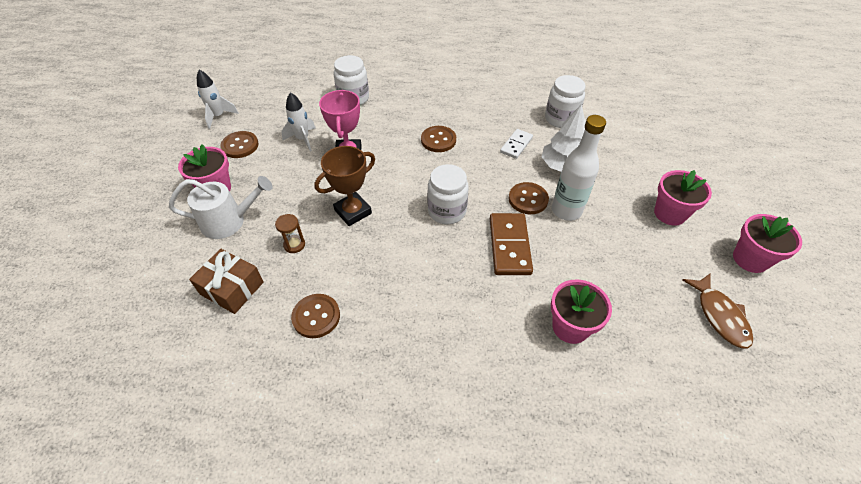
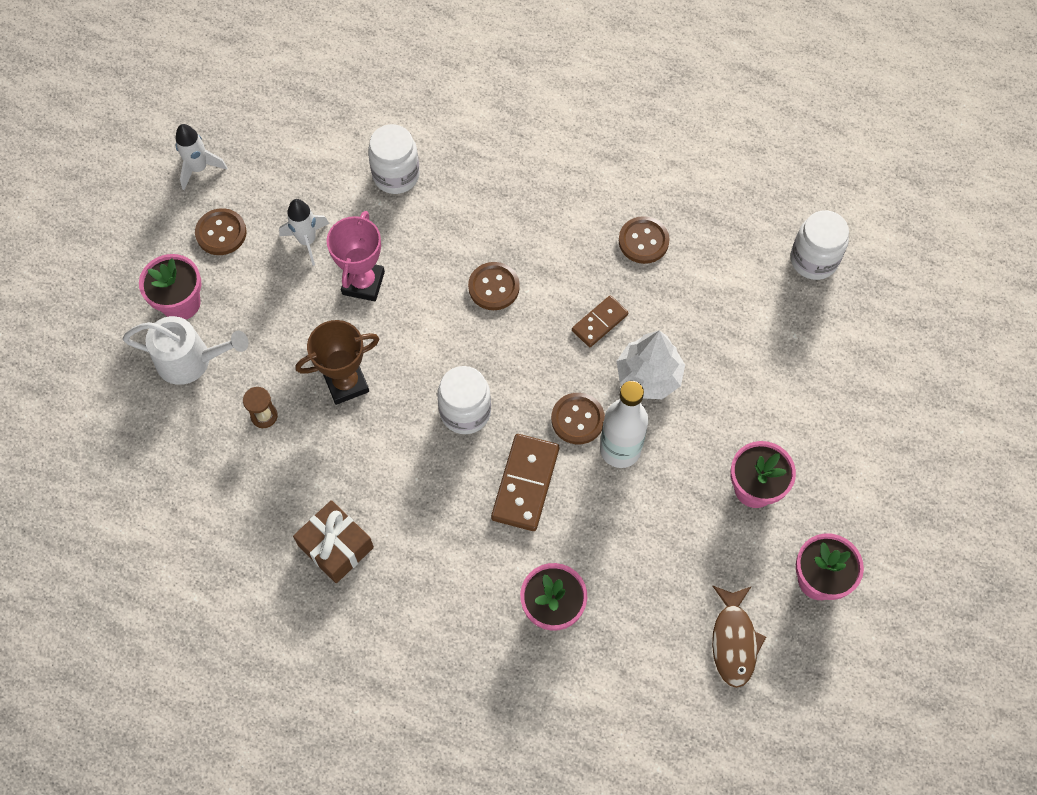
camera: 15 degrees right, 15 degrees up
(232, 288) = (183, 459): brown gift -> brown gift (336, 546)
(316, 316) = (270, 521): brown button -> brown button (643, 241)
(516, 145) = (599, 322): white domino -> brown domino
(560, 119) = (685, 288): white jar -> white jar (813, 260)

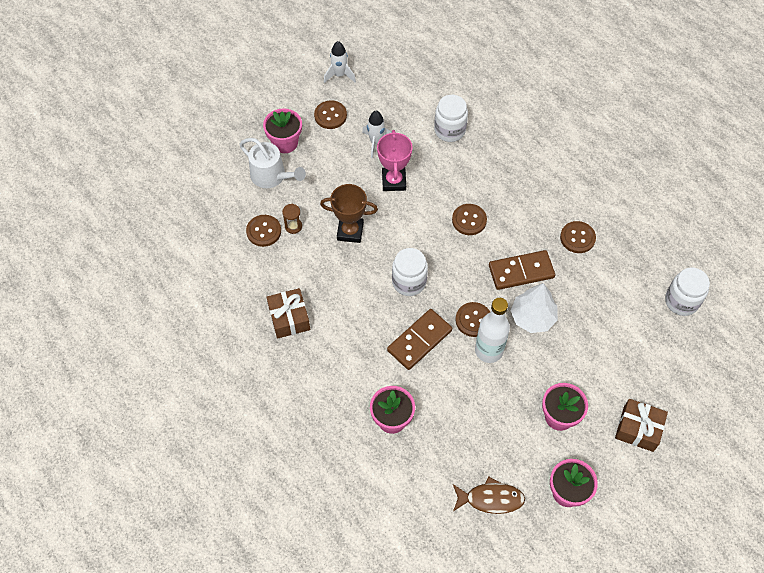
camera: 30 degrees right, 5 degrees down
(227, 444) = (264, 231): none -> brown button
(363, 283) = (394, 181): pink trophy -> pink trophy turned 45 degrees counterclockwise
(599, 322) = (521, 271): brown domino -> brown domino, size x1.62
(734, 641) = (491, 499): brown fish -> brown fish turned 120 degrees counterclockwise
(855, 452) = (638, 429): none -> brown gift

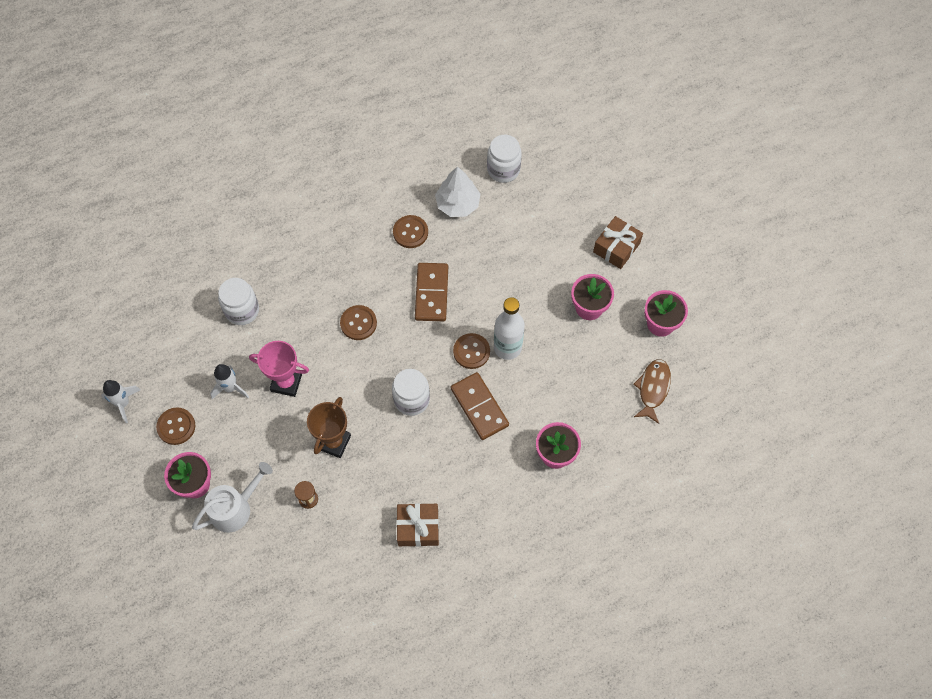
camera: 75 degrees left, 5 degrees up
(264, 231) = (304, 532): brown button -> none
(532, 317) = (483, 298): white tree -> white tree (458, 204)

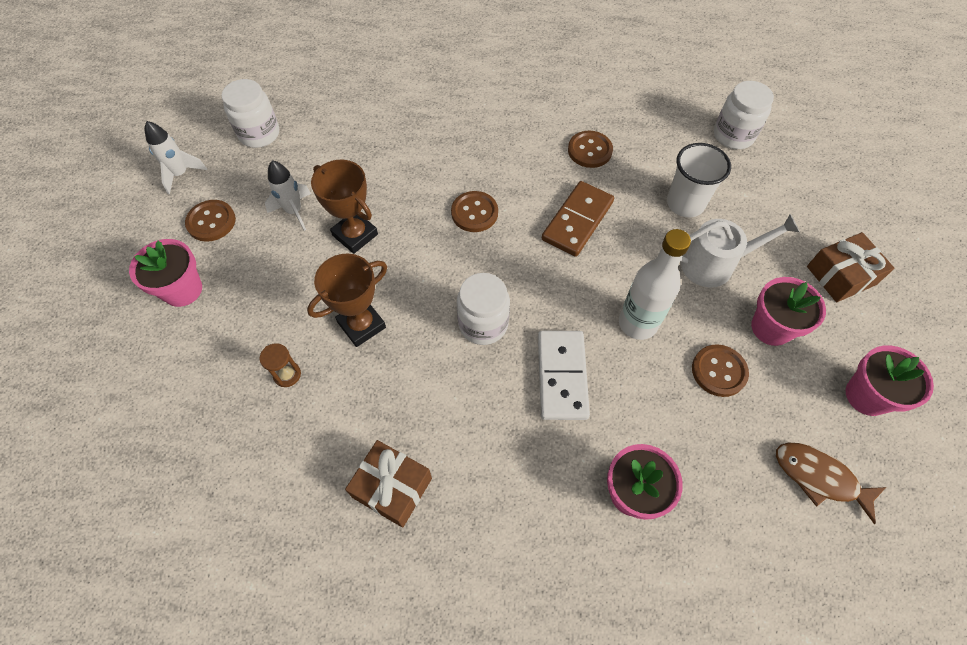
camera: 30 degrees right, 5 degrees down
(235, 508) = (202, 339): white watering can -> white watering can (714, 264)
(242, 310) = (361, 144): white jar -> white jar (259, 134)
(286, 382) = (355, 235): pink trophy -> brown trophy
(458, 204) = (660, 146): white tree -> none
(471, 351) = (589, 306): brown button -> brown button (719, 371)
(479, 407) = (562, 376): brown domino -> white domino
(496, 243) = (685, 203): none -> white cup
(653, 389) = (819, 477): brown fish -> brown fish turned 105 degrees counterclockwise

